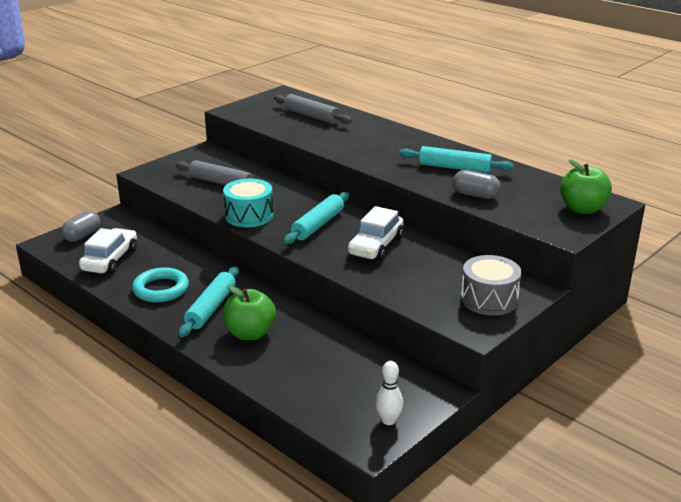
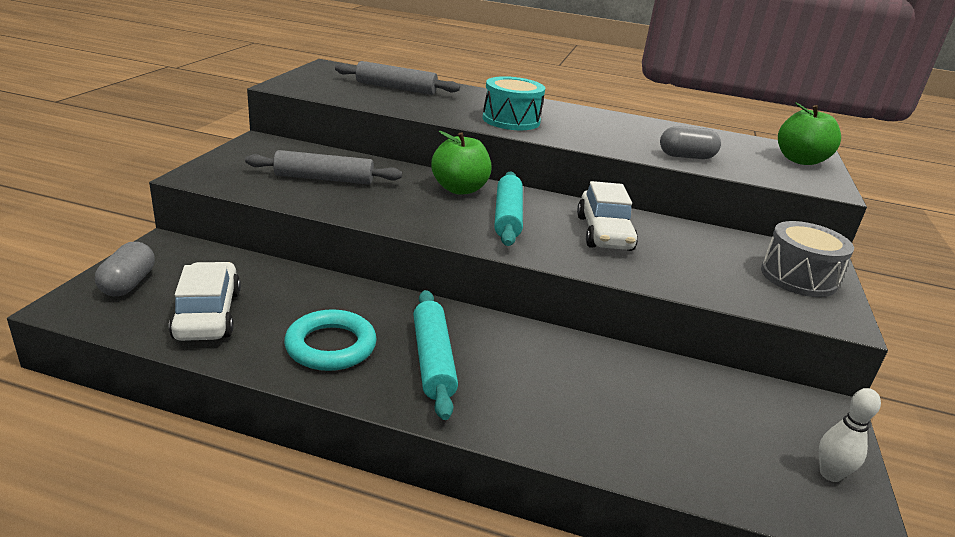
camera: 30 degrees left, 0 degrees up
(249, 216) = (407, 216): turquoise drum -> turquoise drum (511, 120)
(250, 333) = (525, 387): green apple -> green apple (459, 189)
(454, 168) = (625, 131): turquoise rolling pin -> none

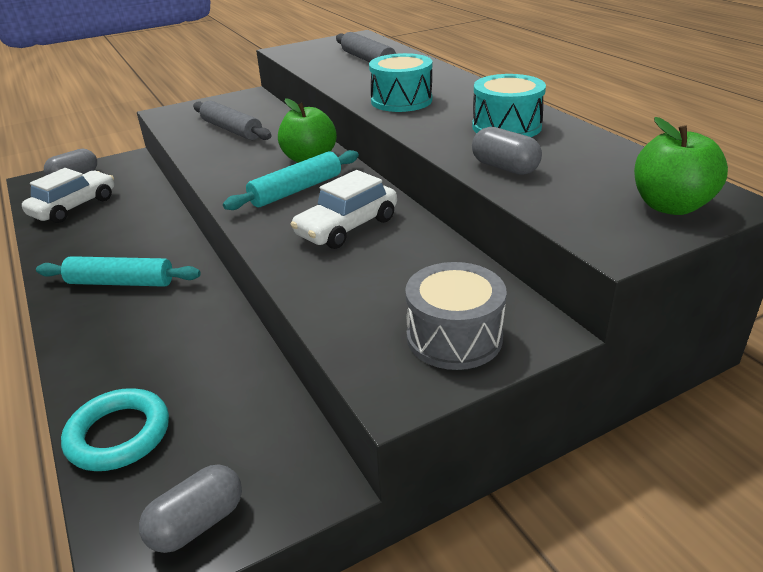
camera: 50 degrees right, 5 degrees up
(331, 346) = (90, 249): turquoise ring -> turquoise ring (118, 435)
(432, 360) = (121, 282): turquoise rolling pin -> turquoise rolling pin turned 60 degrees clockwise
(623, 129) = (506, 127): none -> turquoise drum
(830, 474) = (197, 523): white bowling pin -> grey capsule

